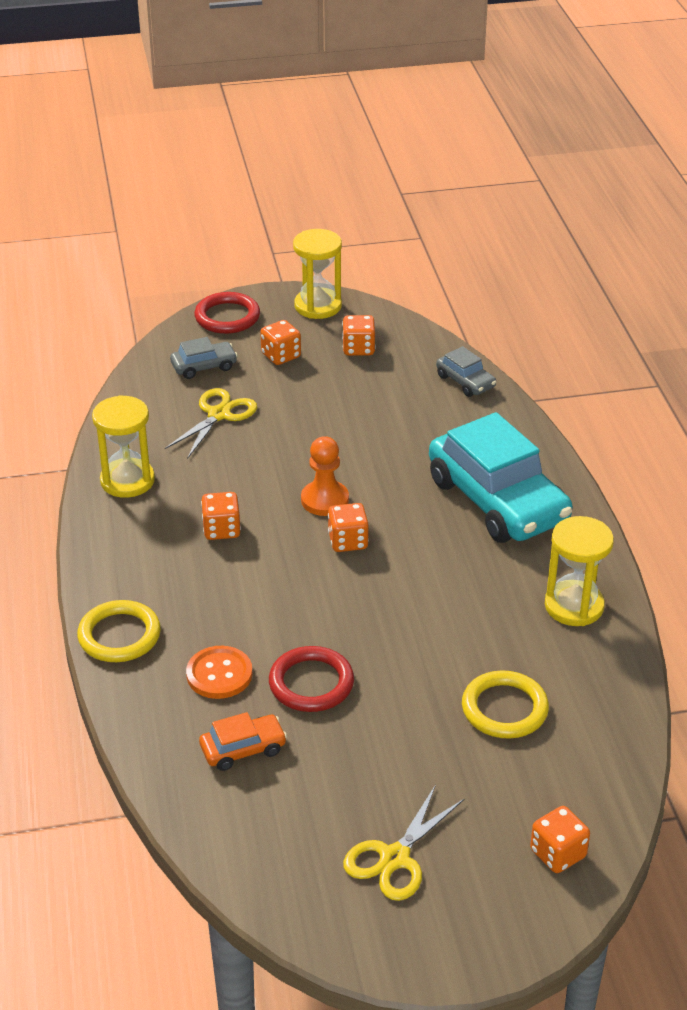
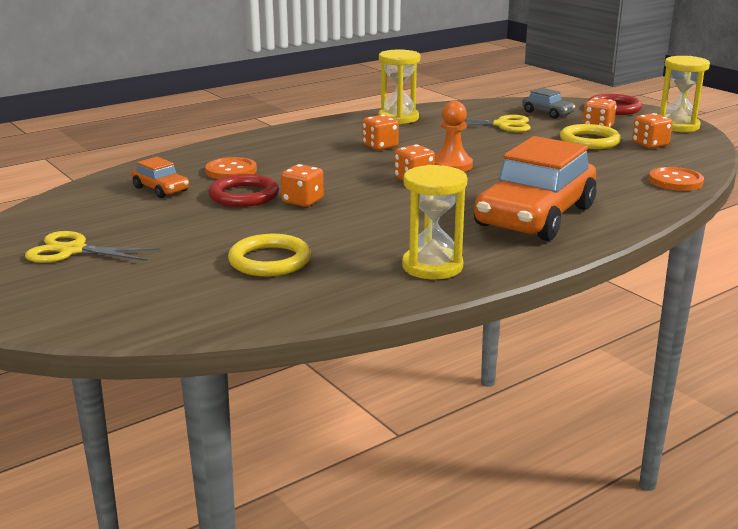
camera: 65 degrees right, 15 degrees down
(119, 635) = (246, 142): yellow ring -> yellow ring (589, 141)
(465, 381) = (675, 181): grey car -> orange button
(497, 500) = (535, 216): turquoise car -> orange car
(558, 853) = (103, 309): orange dice -> orange dice (302, 201)

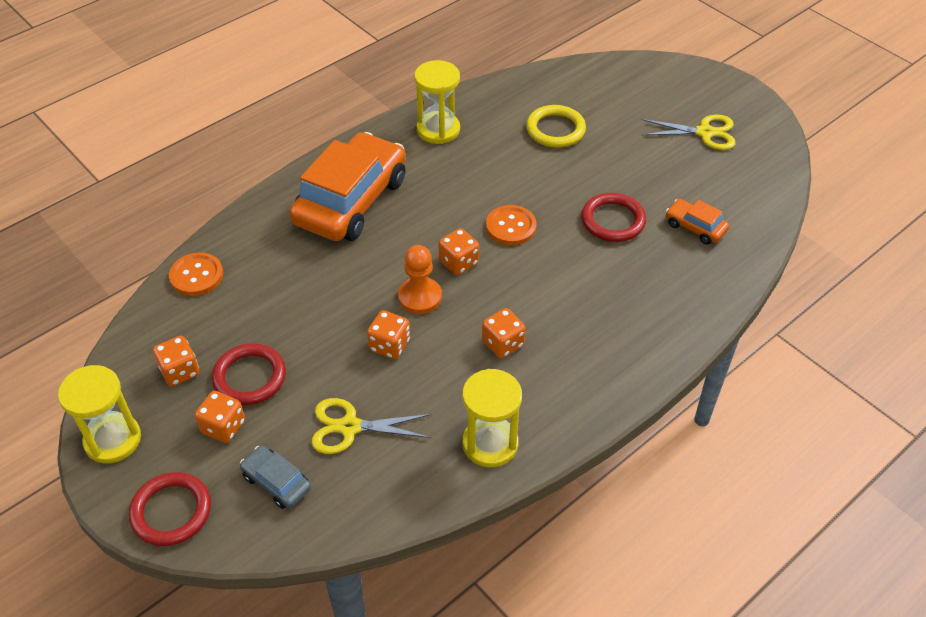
camera: 175 degrees right, 25 degrees up
(231, 171) = (647, 269): orange button -> orange button (511, 227)
(302, 201) = (556, 214): orange dice -> orange dice (389, 345)
(589, 141) = (250, 377): yellow ring -> red ring

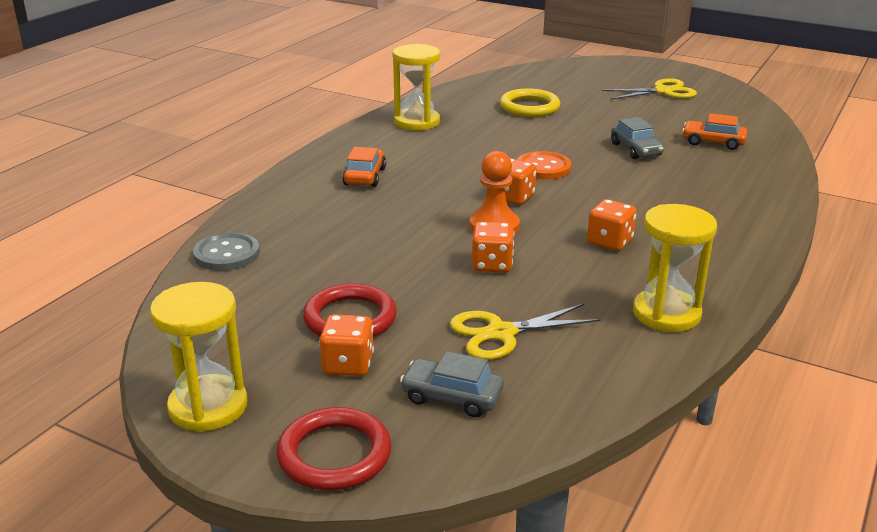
camera: 20 degrees left, 20 degrees down
(180, 371) = (258, 330): orange dice -> none
(196, 276) = (227, 254): orange button -> grey button
(351, 201) = (365, 176): orange car -> orange car, size x0.44
(613, 220) = (636, 149): red ring -> grey car

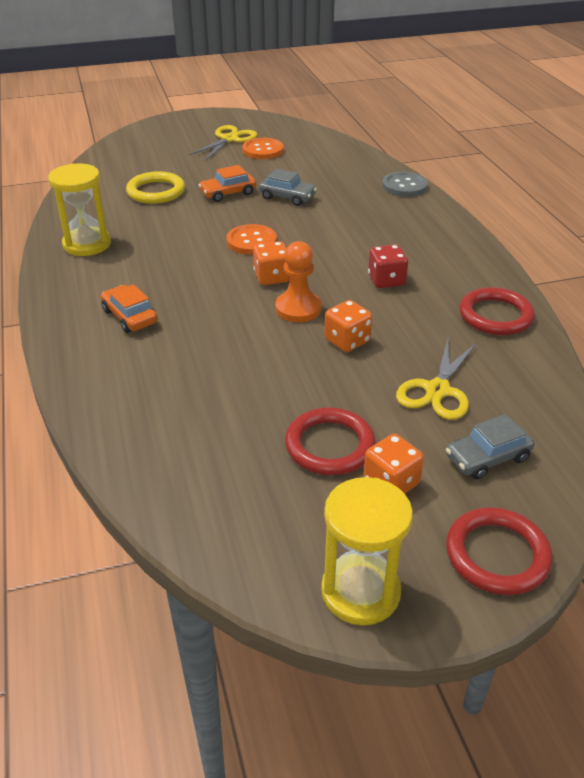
camera: 45 degrees left, 10 degrees up
(227, 254) = (138, 455): grey button -> grey button (404, 186)
(609, 242) = (386, 280): orange dice -> red dice
(666, 314) = (495, 316): yellow hourglass -> red ring
(680, 109) = (263, 150): none -> orange button
(713, 142) = (324, 170): orange car -> orange car (228, 193)

